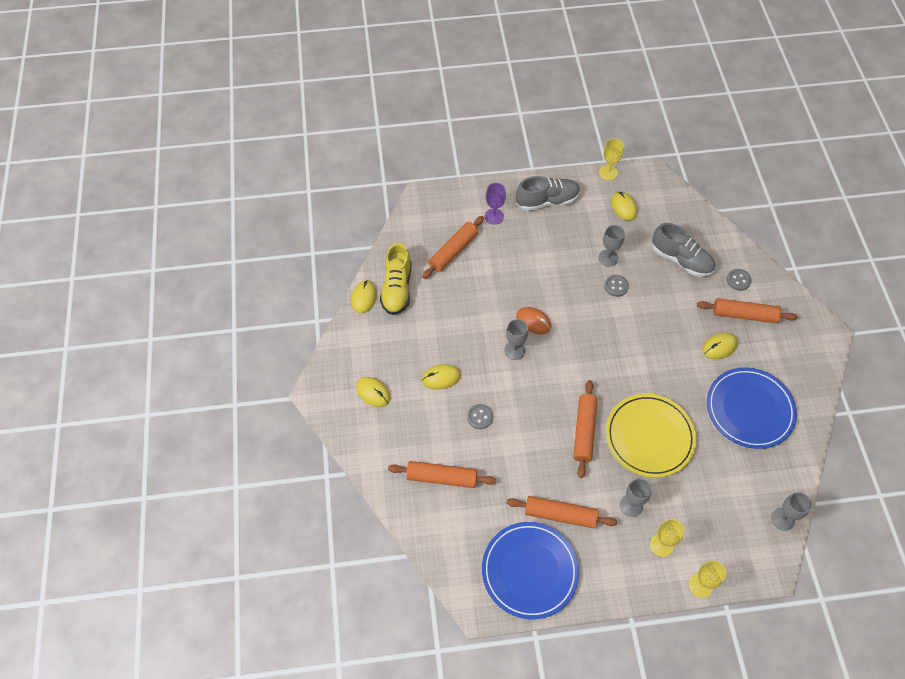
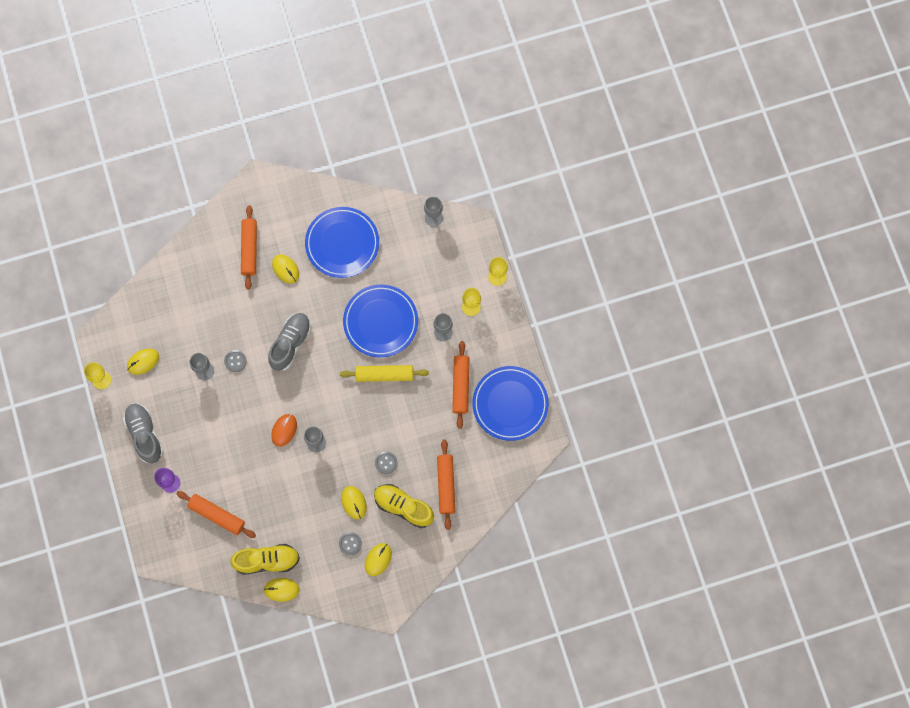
camera: 100 degrees left, 15 degrees up
(425, 428) = (403, 507): none -> yellow shoe
(584, 431) = (384, 375): orange rolling pin -> yellow rolling pin
(649, 437) = (380, 322): yellow plate -> blue plate
(681, 260) = (197, 306): grey shoe -> grey shoe (290, 344)
(738, 280) = (213, 255): grey button -> grey button (350, 543)

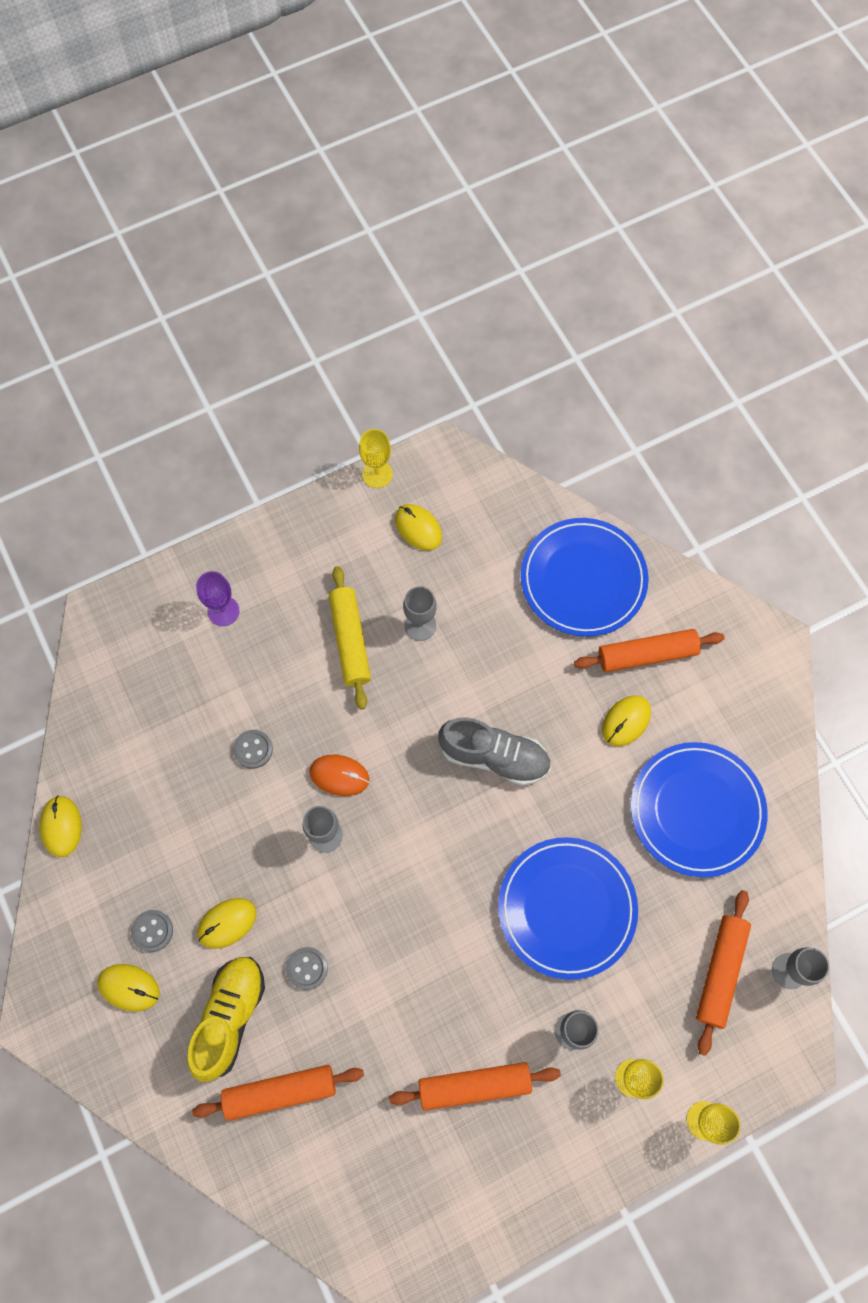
camera: 80 degrees right, 5 degrees down
(145, 435) = (297, 556): grey shoe -> none
(217, 515) = (178, 695): orange rolling pin -> orange rolling pin (720, 972)
(235, 361) = (446, 671): grey button -> grey button (253, 749)
(267, 560) = (109, 792): yellow shoe -> none
(384, 375) = (469, 934): yellow rolling pin -> yellow rolling pin (350, 640)
(510, 404) = (456, 1194): blue plate -> blue plate (583, 579)

